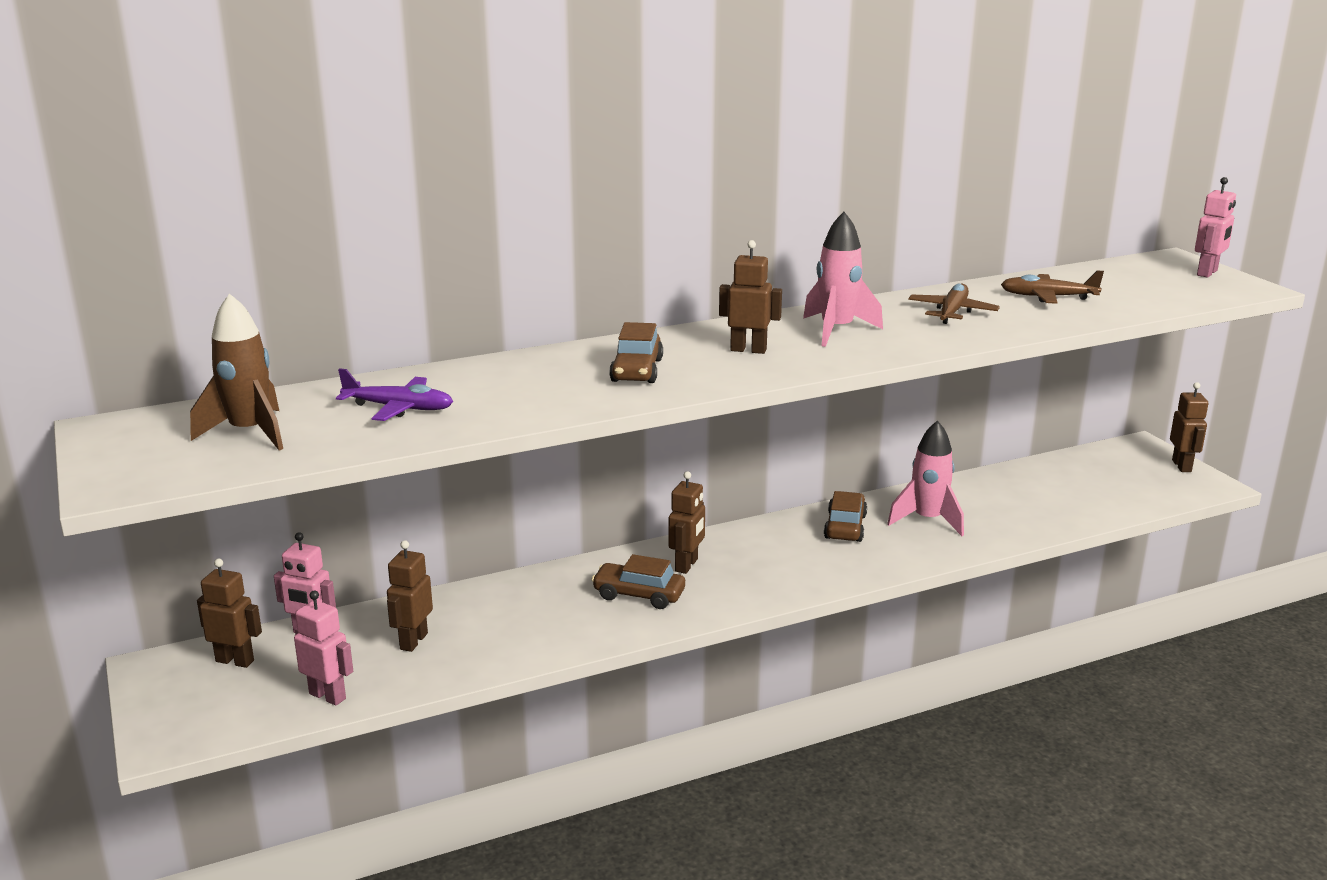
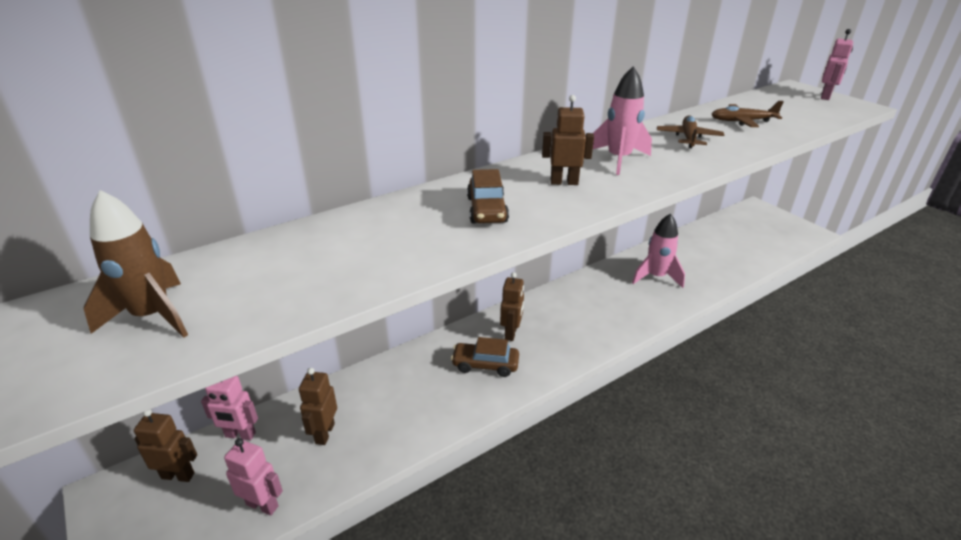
camera: 10 degrees left, 10 degrees up
(398, 408) = (294, 270): purple plane -> none
(845, 527) = (605, 288): brown car -> none
(1182, 466) = (787, 220): brown robot -> none

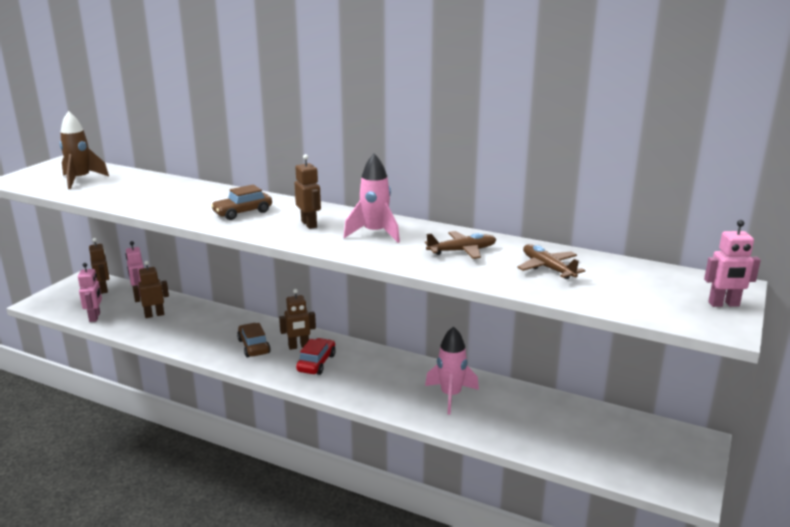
camera: 60 degrees right, 10 degrees down
(553, 331) = (316, 363): none -> red car

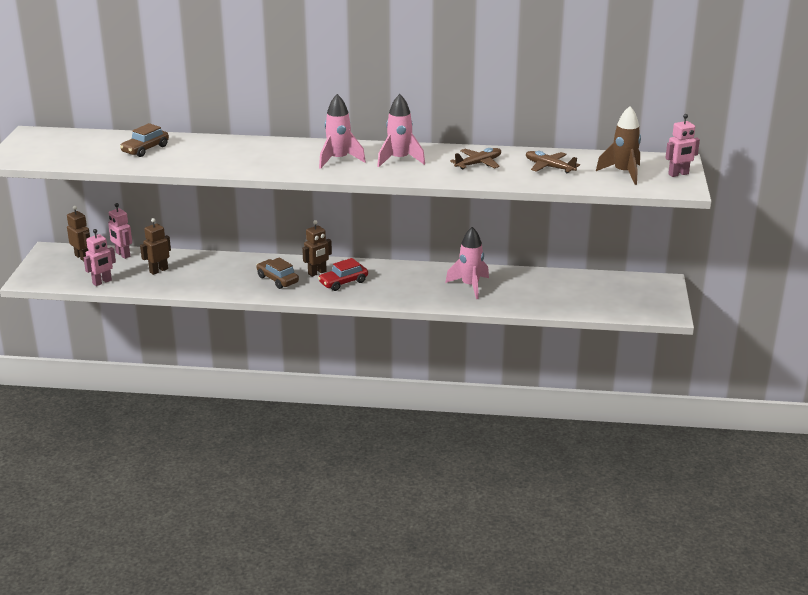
camera: 20 degrees left, 5 degrees up
(81, 180) = (78, 149): brown rocket -> brown rocket (623, 173)
(95, 317) = (102, 282): pink robot -> pink robot turned 75 degrees clockwise
(243, 212) = (271, 158): brown car -> brown car (145, 149)
(309, 224) = (339, 160): brown robot -> pink rocket
(316, 363) = (343, 282): red car -> red car turned 120 degrees counterclockwise

